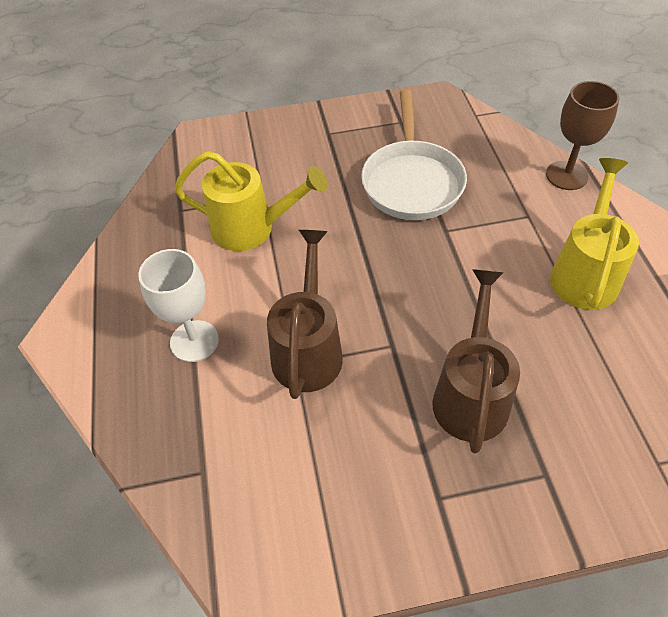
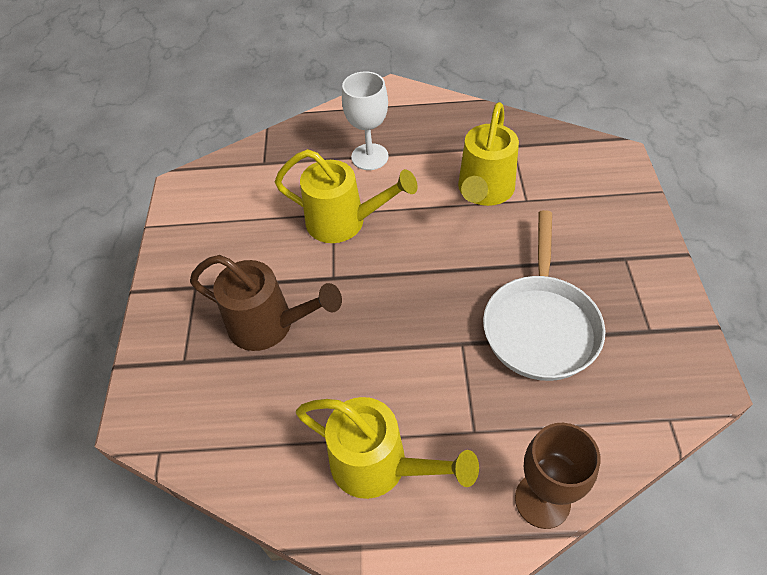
camera: 100 degrees right, 0 degrees up
(308, 349) = (344, 222): brown watering can -> yellow watering can
(412, 181) = (540, 325): white pan -> white pan turned 90 degrees counterclockwise

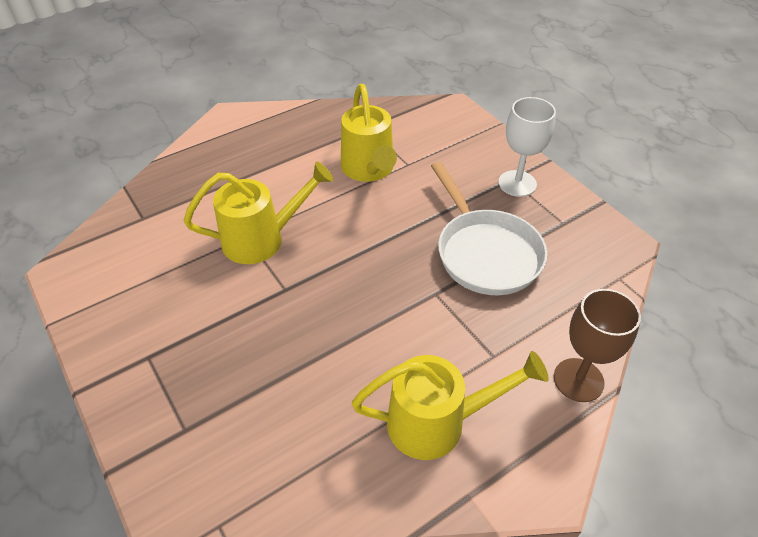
camera: 35 degrees left, 5 degrees down
(270, 325) = (252, 356): brown watering can -> none
(369, 157) = (247, 177): white goblet -> white goblet (517, 183)

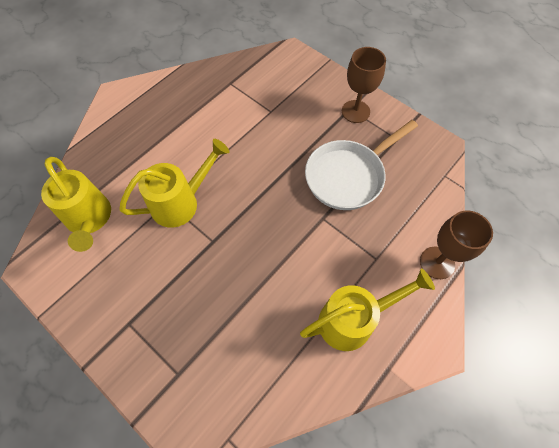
camera: 15 degrees left, 15 degrees up
(369, 170) = (243, 122): yellow watering can -> yellow watering can (89, 219)
(485, 252) = (348, 176): white pan -> white pan turned 90 degrees clockwise
(517, 183) = (355, 111): white goblet -> brown goblet

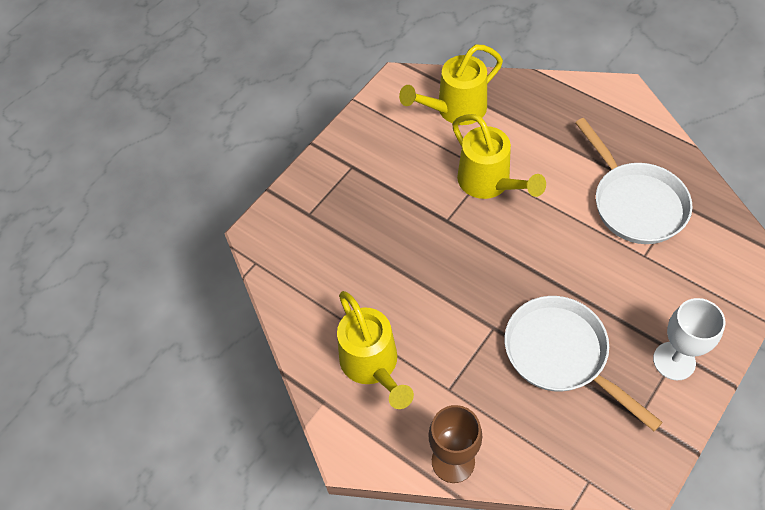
camera: 90 degrees right, 5 degrees down
(224, 108) = (635, 203): none -> white pan
(355, 111) = (674, 361): brown goblet -> white goblet

